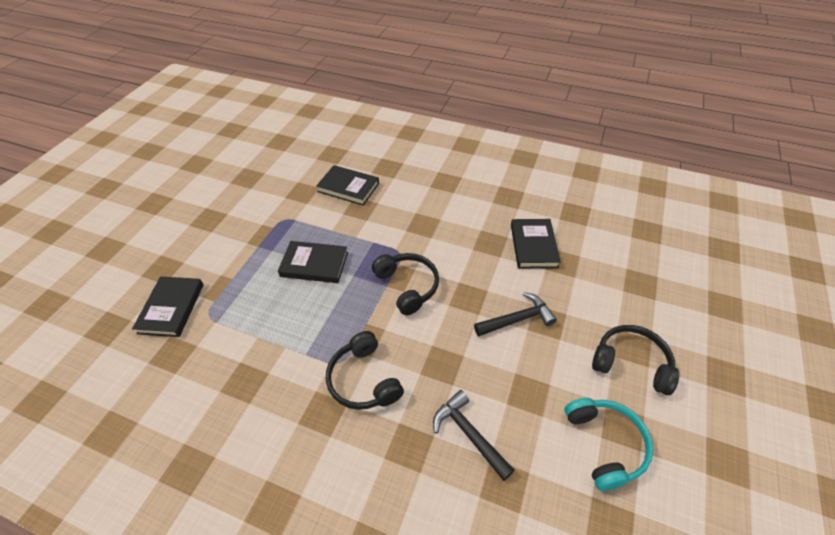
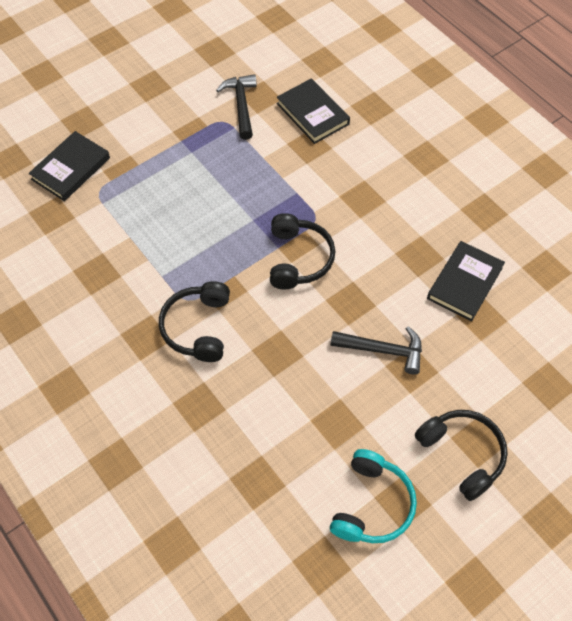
camera: 30 degrees right, 10 degrees up
(314, 264) = (223, 188): black book -> none
(469, 434) = (257, 425): black hammer -> black hammer (241, 105)

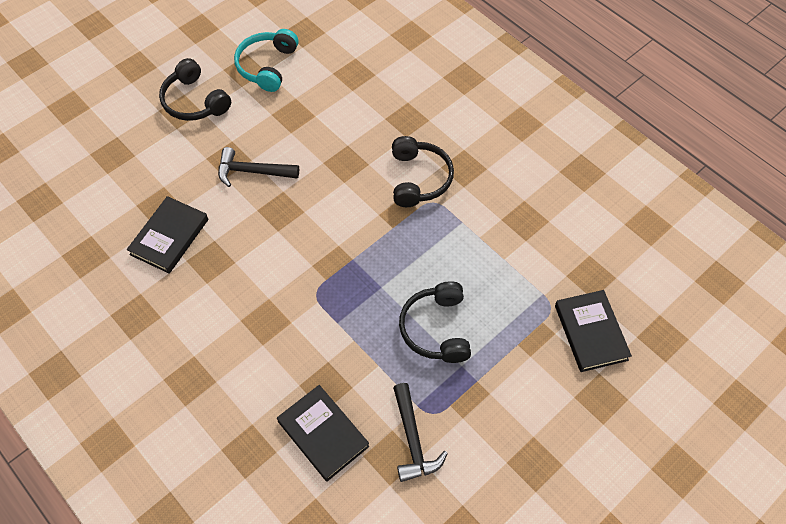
camera: 175 degrees right, 0 degrees up
(71, 169) = (591, 332): black book -> black book turned 45 degrees counterclockwise
(298, 259) = (331, 249): black headphones -> black headphones (436, 329)

